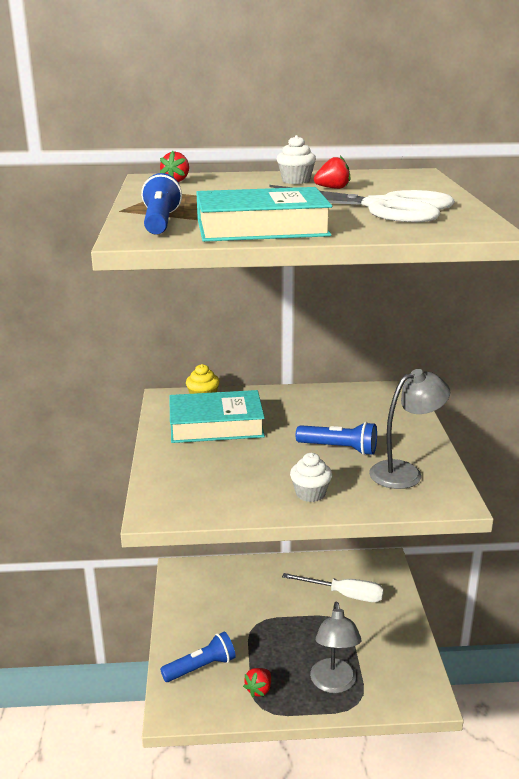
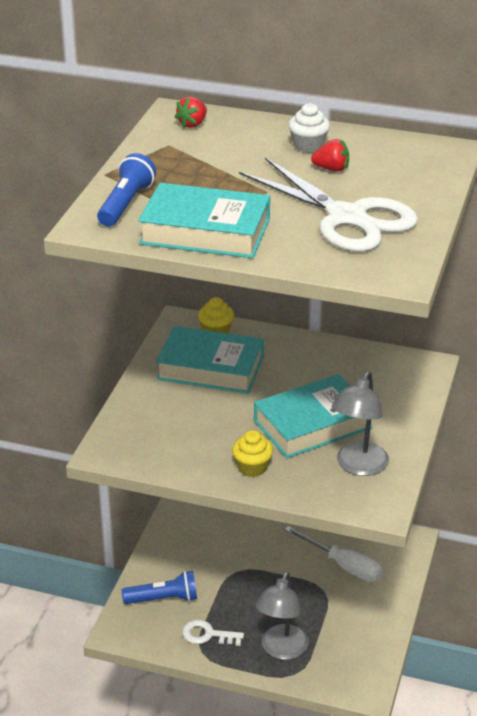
camera: 20 degrees right, 10 degrees up
(259, 689) = (207, 635): red strawberry -> white key
(310, 494) = (252, 467): white cupcake -> yellow cupcake
(339, 449) = (313, 424): blue flashlight -> turquoise book
(405, 472) = (358, 466): grey lamp -> grey lamp turned 120 degrees clockwise

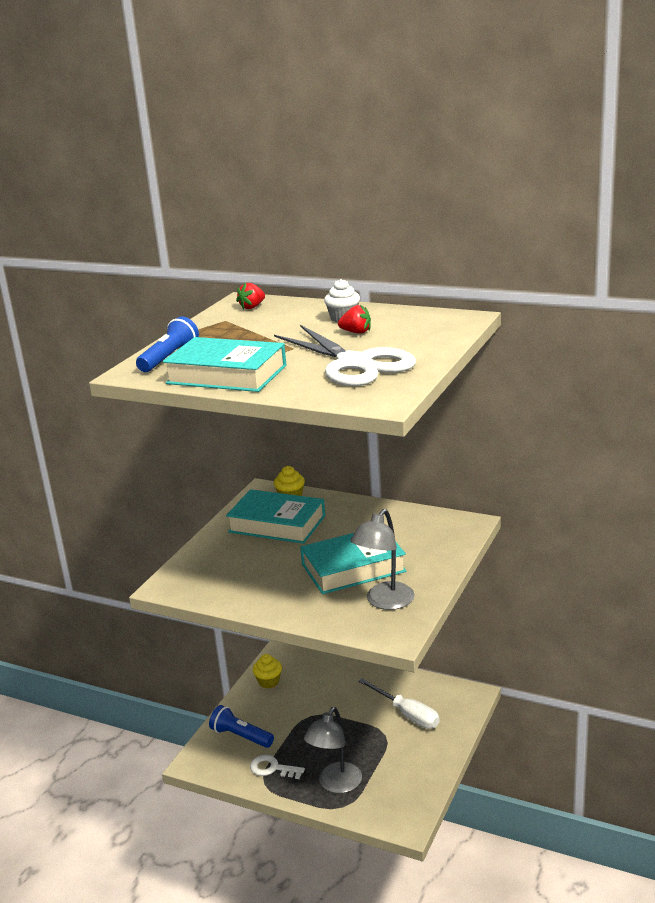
camera: 10 degrees right, 10 degrees down
(163, 599) = (241, 736): blue flashlight -> blue flashlight turned 150 degrees counterclockwise
(252, 467) = (289, 601): yellow cupcake -> yellow cupcake (268, 681)

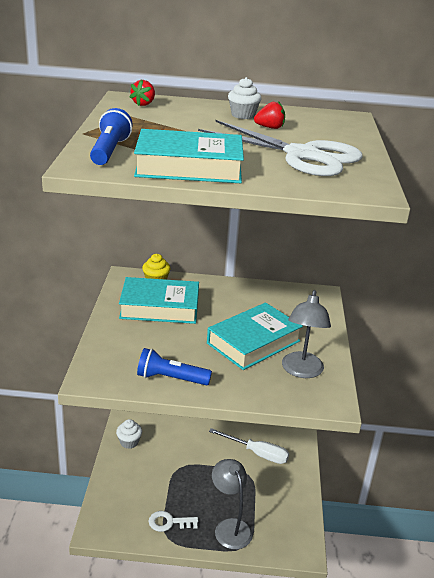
camera: 25 degrees left, 5 degrees up
(241, 736) = (127, 497): blue flashlight -> blue flashlight (171, 378)
(268, 681) = (129, 442): yellow cupcake -> white cupcake
(336, 784) = (230, 527): grey lamp -> grey lamp turned 150 degrees clockwise

